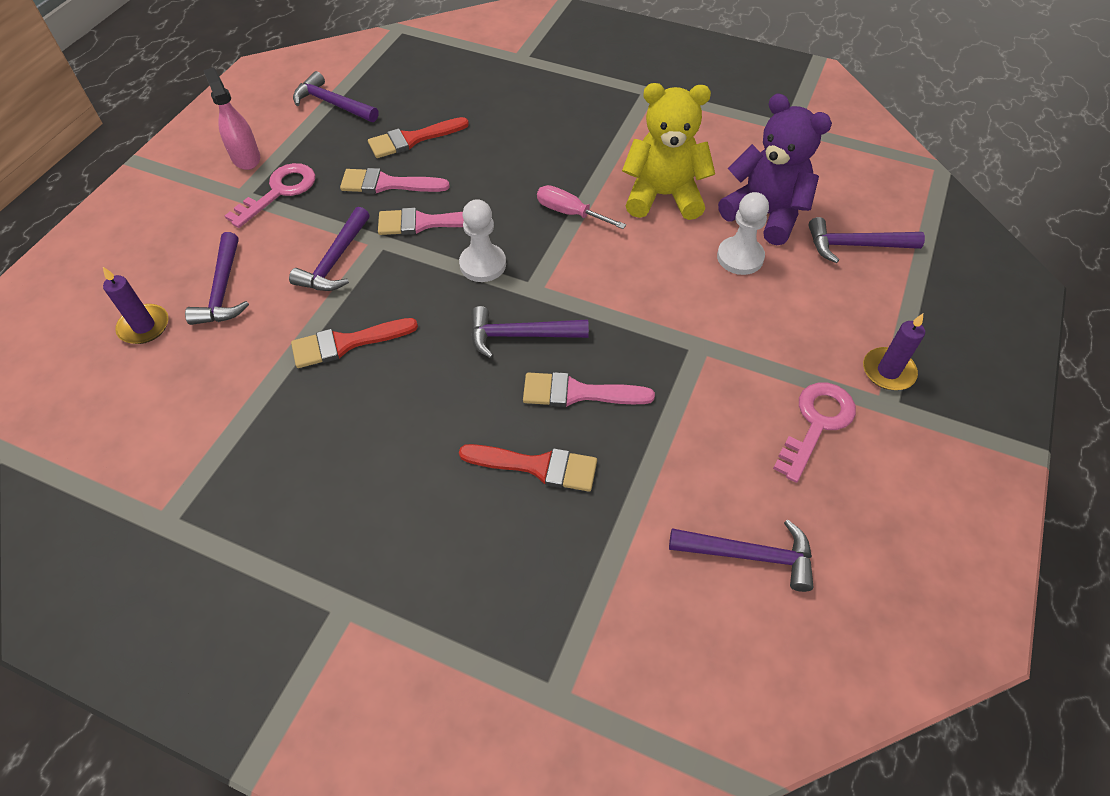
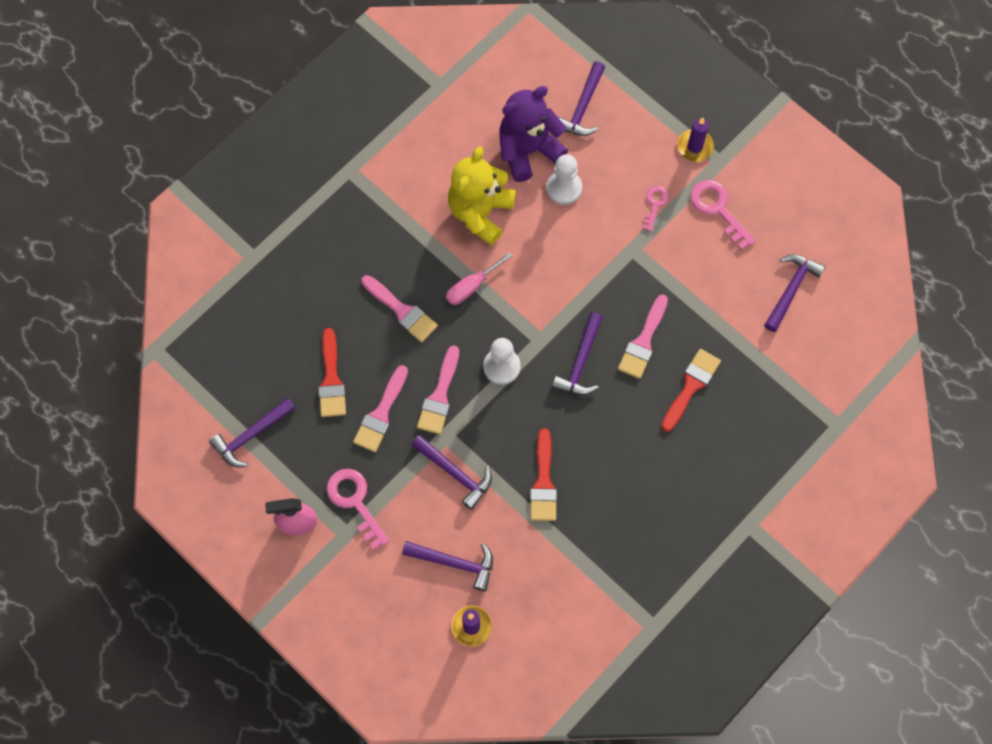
camera: 70 degrees left, 15 degrees up
(513, 168) = (402, 311): none -> pink brush
(777, 351) = (654, 204): none -> pink key

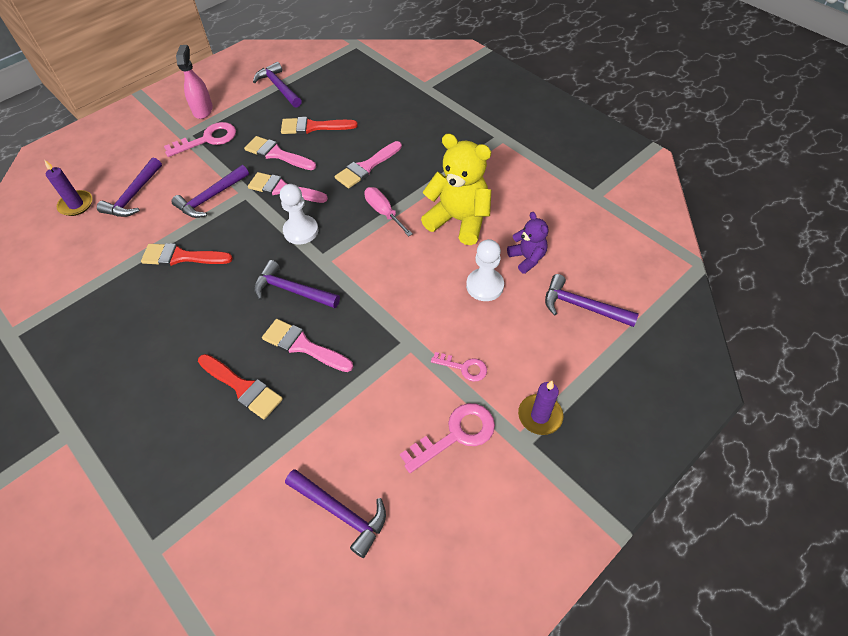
camera: 95 degrees right, 15 degrees down
(528, 150) = (527, 258): purple teddy bear -> purple teddy bear, size x0.55

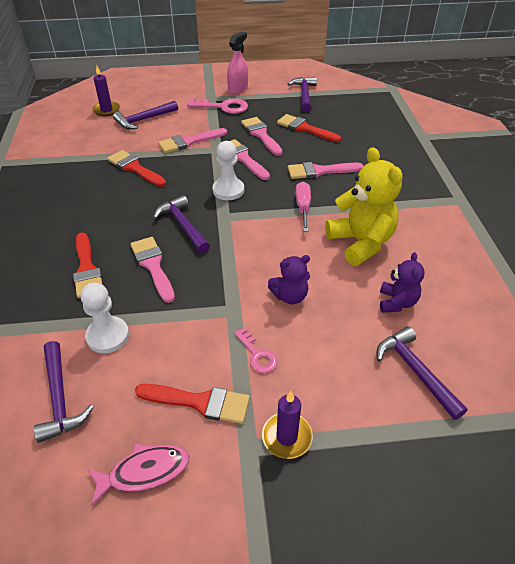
camera: 35 degrees right, 10 degrees down
(210, 198) = (189, 142): purple hammer -> pink brush
(445, 302) = (290, 296): none -> purple teddy bear
(456, 435) = (200, 402): pink key -> red brush
(465, 515) = (144, 472): none -> pink fish
(484, 286) = (336, 303): white pawn -> white pawn (108, 336)

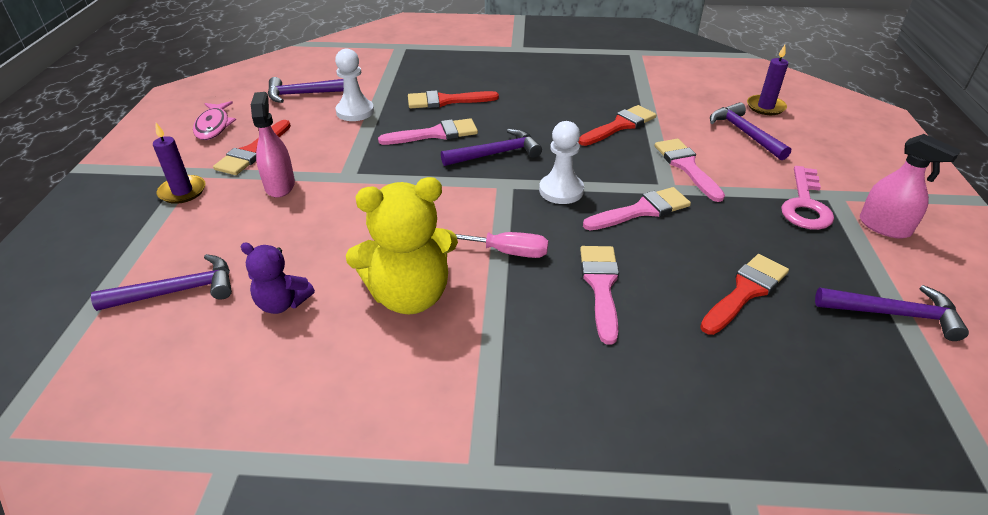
camera: 100 degrees right, 5 degrees down
(257, 355) = (280, 185): pink key -> pink spray bottle
(261, 135) = (715, 235): pink brush -> none
(290, 296) = (344, 216): purple teddy bear -> none

